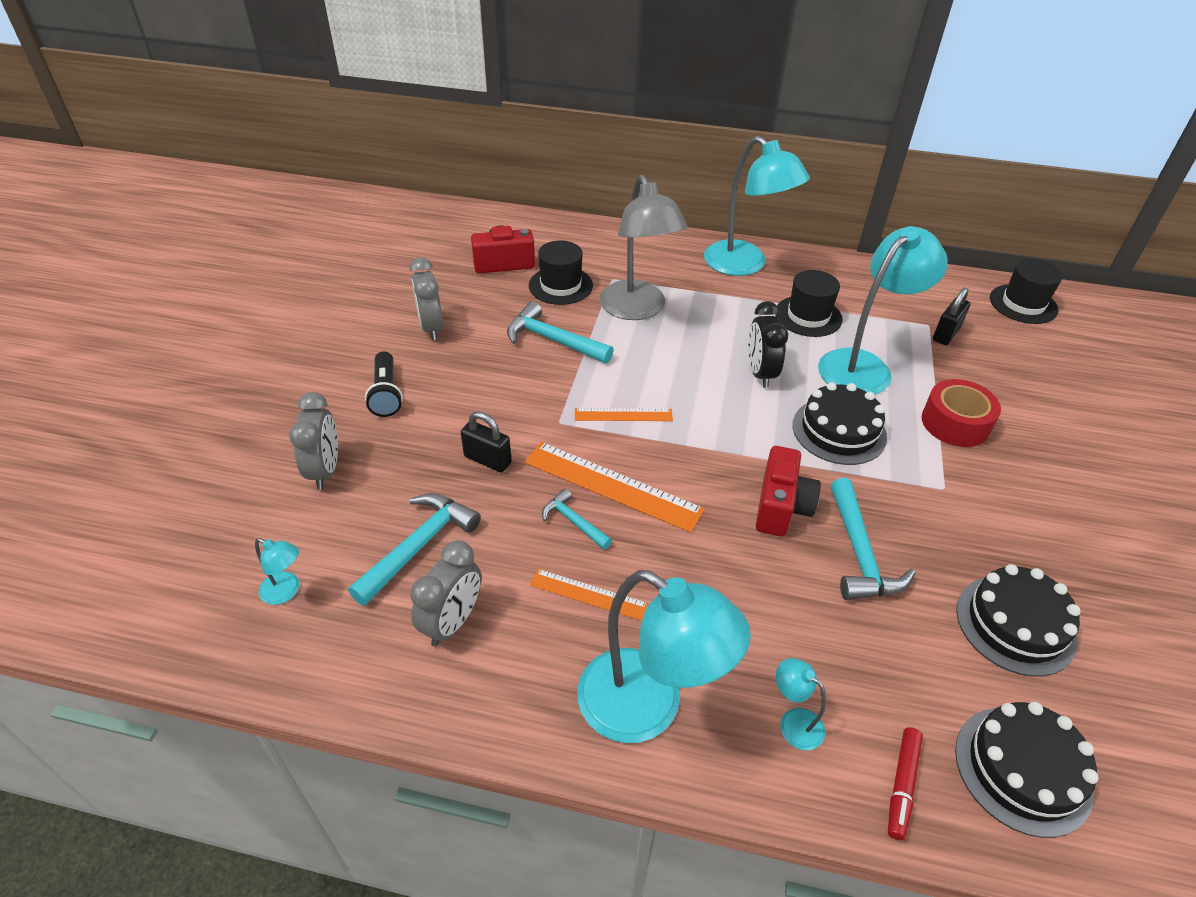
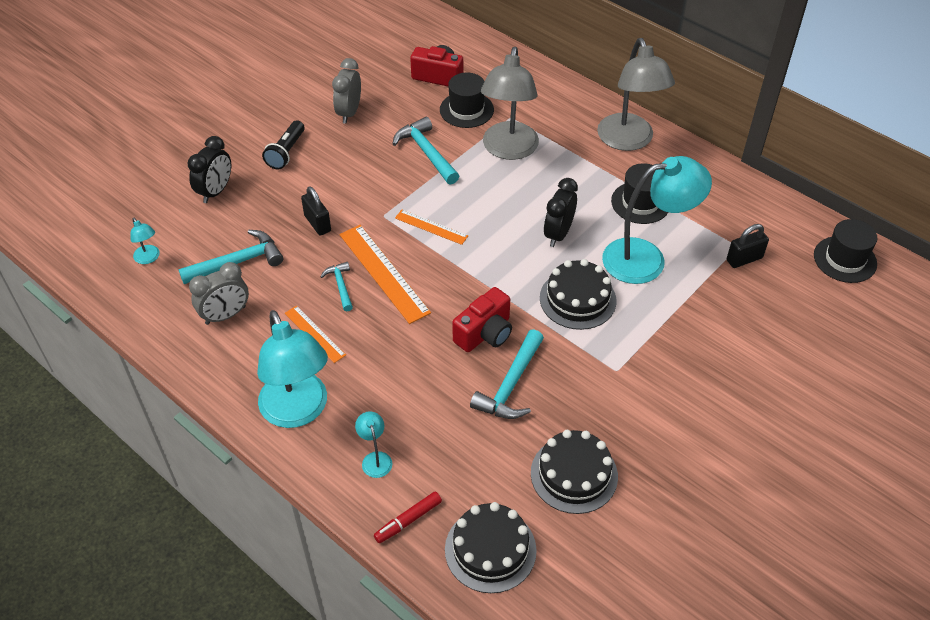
camera: 30 degrees right, 5 degrees up
(325, 470) = (216, 191): grey clock -> black clock
(744, 265) = (628, 141): turquoise lamp -> grey lamp
(955, 423) = (675, 329): red tape -> none

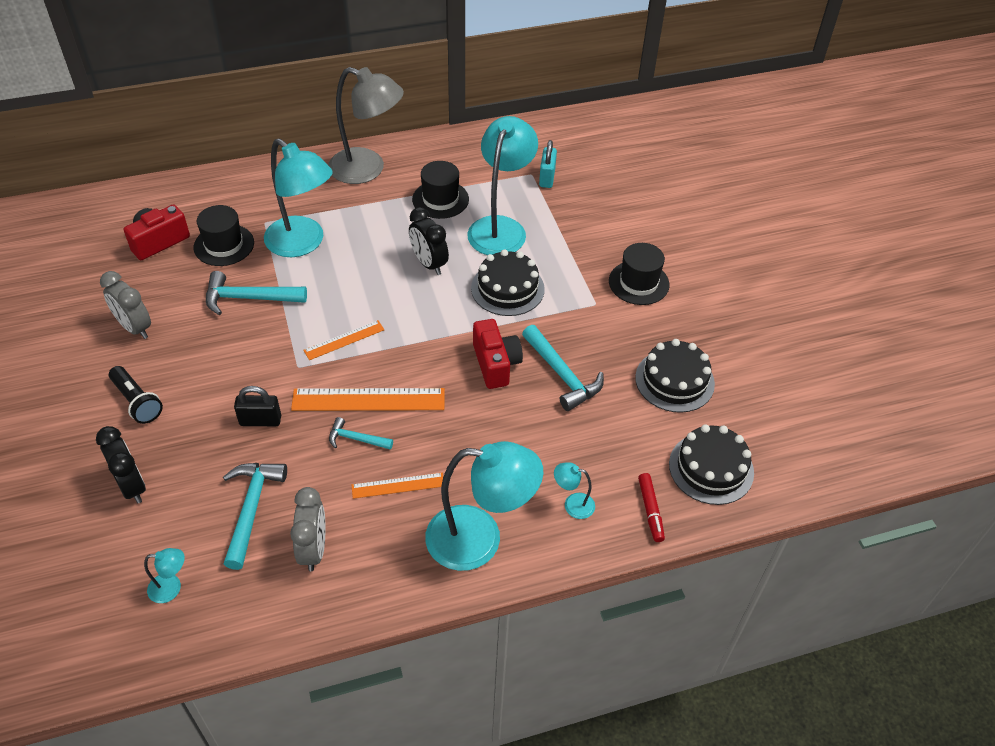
camera: 60 degrees left, 0 degrees up
(508, 150) = (303, 244): grey lamp -> turquoise lamp
(744, 259) = (547, 178): black padlock -> turquoise padlock
(845, 259) = (590, 131): black hat -> black hat (638, 283)

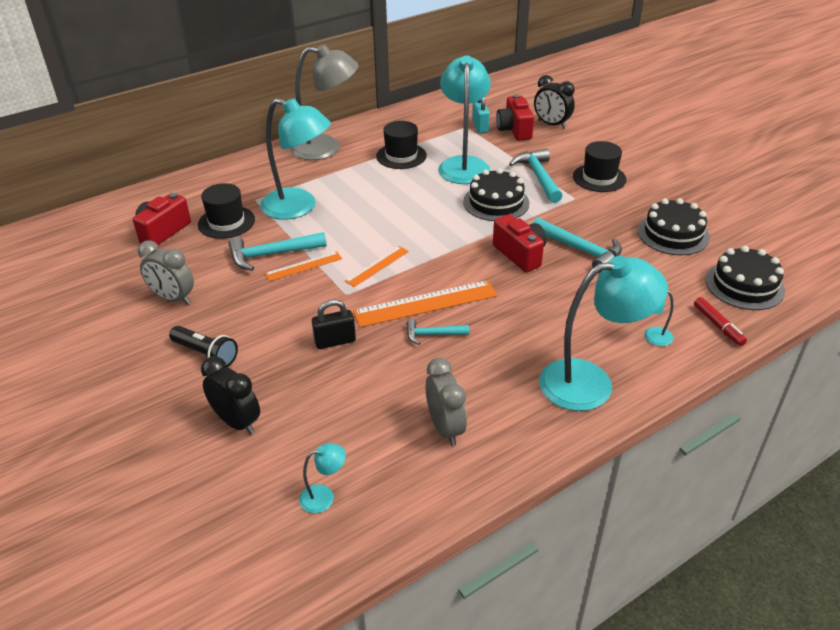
camera: 15 degrees left, 10 degrees down
(251, 509) = (366, 411): turquoise hammer -> turquoise hammer (538, 177)
(398, 485) = (492, 360): orange ruler -> orange ruler (303, 266)
(429, 264) = (418, 199): black clock -> black clock (551, 124)
(582, 191) = (514, 130): none -> red camera

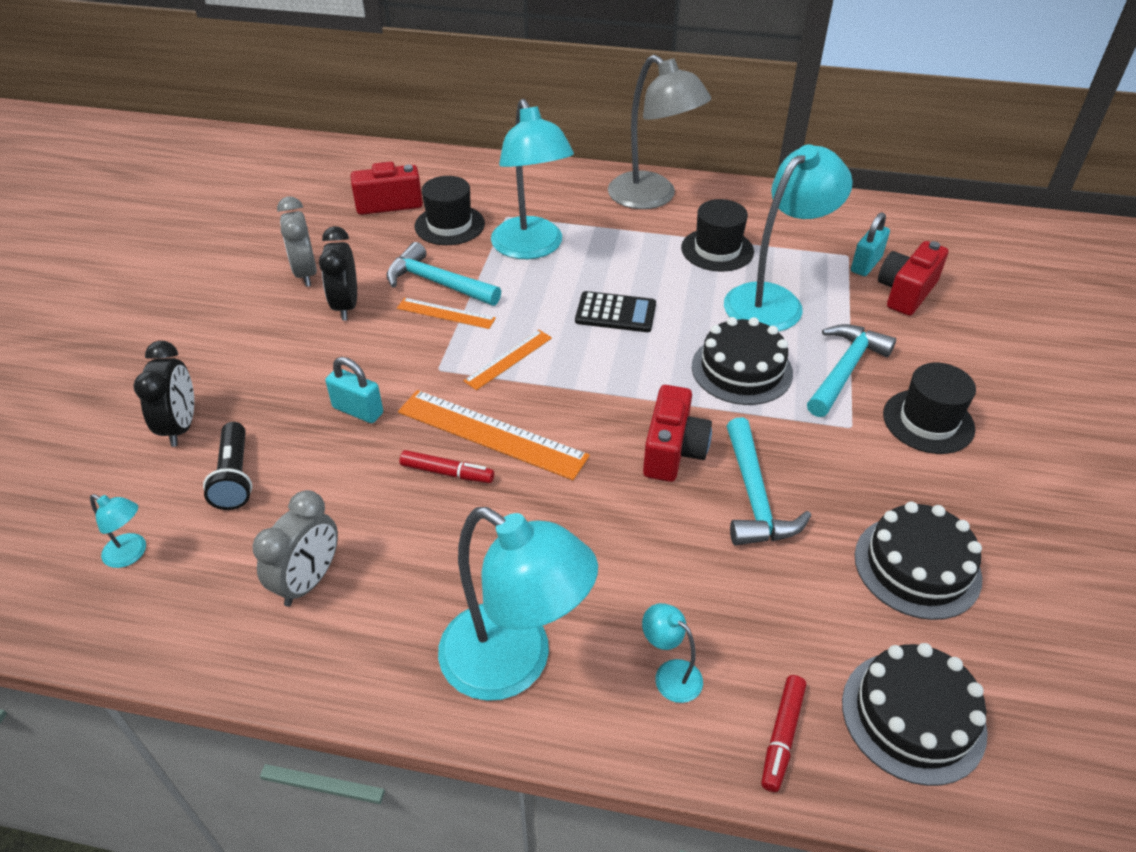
camera: 45 degrees right, 5 degrees up
(206, 354) = (252, 344): black flashlight -> black flashlight (235, 477)
(335, 341) = (358, 410): black padlock -> turquoise padlock
(377, 266) = (508, 359): orange ruler -> orange ruler turned 45 degrees counterclockwise
(397, 212) = (615, 313): none -> black calculator
(433, 334) = (447, 473): turquoise hammer -> red marker
(551, 124) = (970, 312): black clock -> black clock (346, 306)

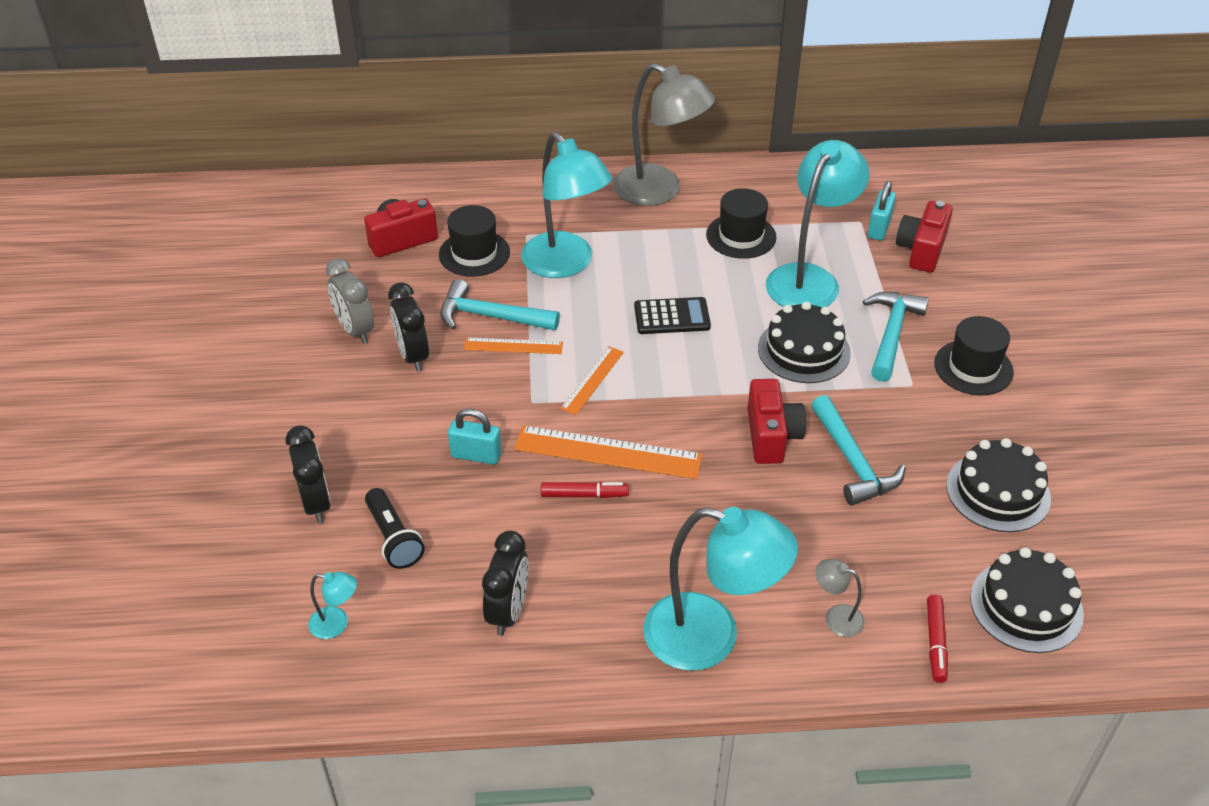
camera: 15 degrees left, 0 degrees up
(309, 581) = (508, 611): grey clock -> black clock
(670, 674) = (836, 617): turquoise lamp -> grey lamp

